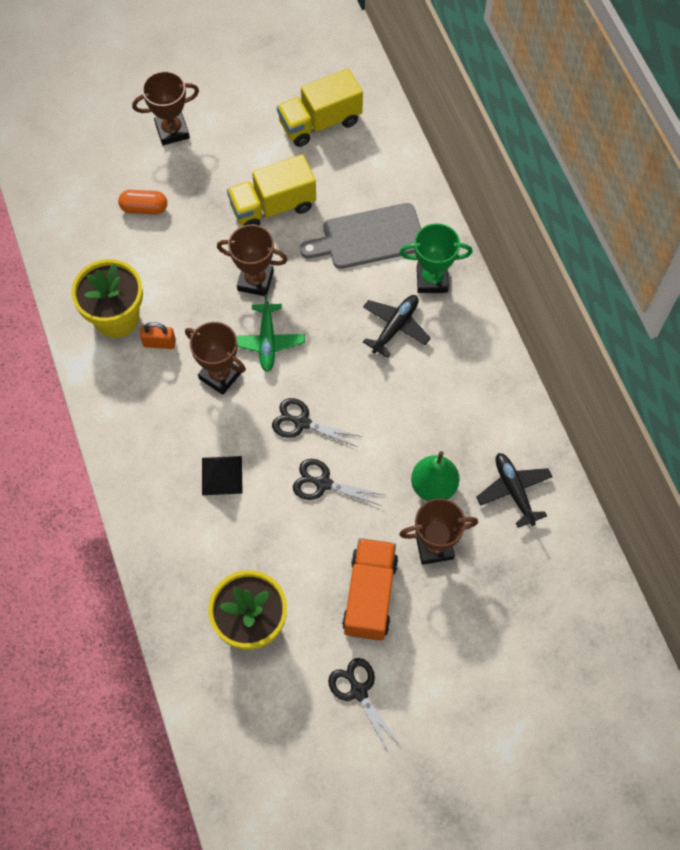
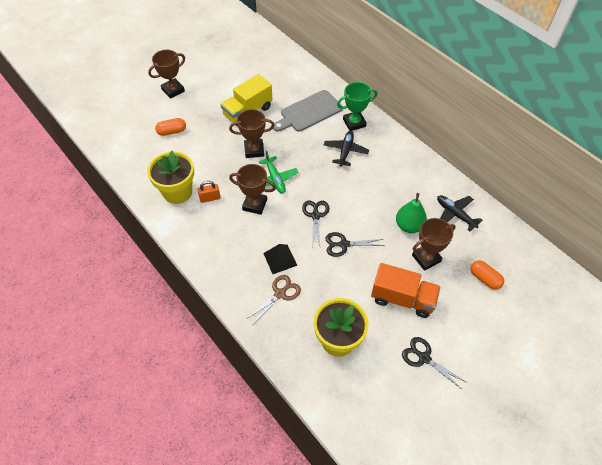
camera: 20 degrees left, 10 degrees down
(200, 528) = (280, 293): none -> brown scissors
(302, 422) = (315, 215): black scissors -> black scissors turned 90 degrees clockwise
(320, 122) = (256, 66): yellow truck -> none
(370, 595) = (402, 298): orange truck -> orange truck turned 120 degrees clockwise
(505, 607) = (484, 278): none -> orange capsule

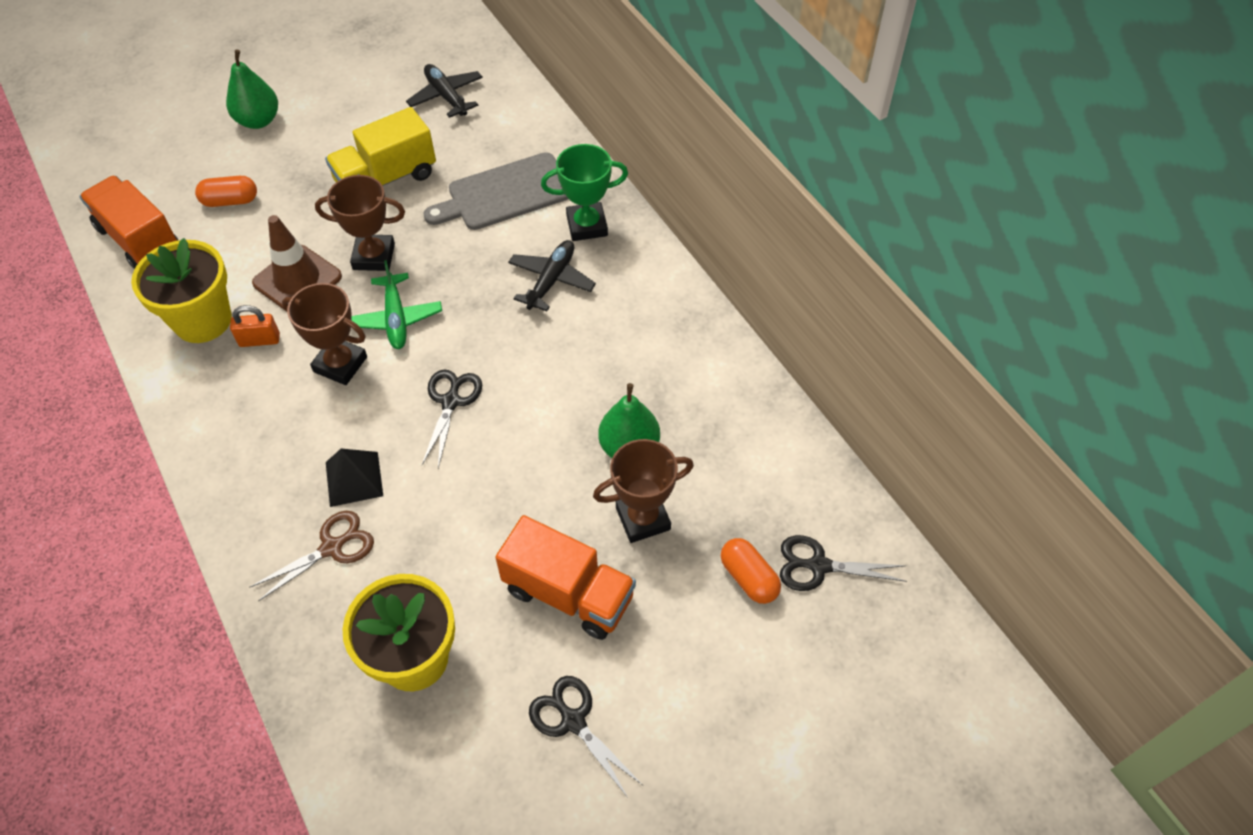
camera: 10 degrees right, 0 degrees up
(131, 156) = (139, 240): none -> orange truck
(173, 90) = (258, 121): brown trophy -> green pear
(219, 166) = (297, 280): none -> brown traffic cone
(344, 244) = (487, 467): black scissors -> black scissors (818, 566)
(455, 214) = (730, 437): black plane -> black plane (446, 96)

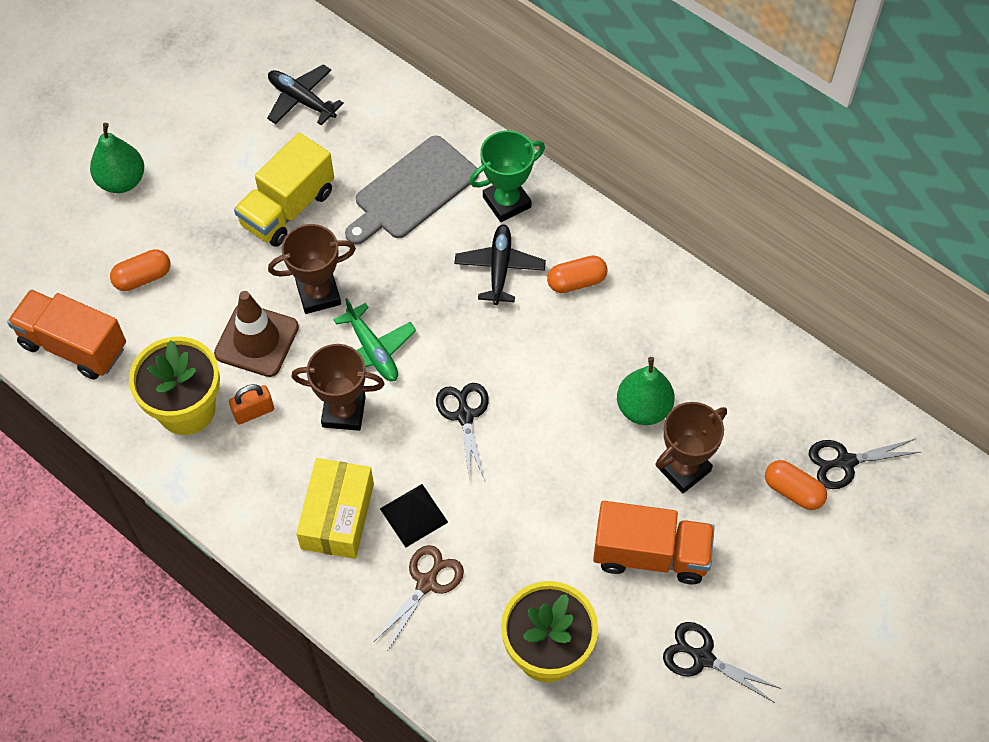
camera: 20 degrees left, 5 degrees up
(282, 457) = (337, 516): none -> yellow box
(619, 312) = (576, 282): none -> orange capsule

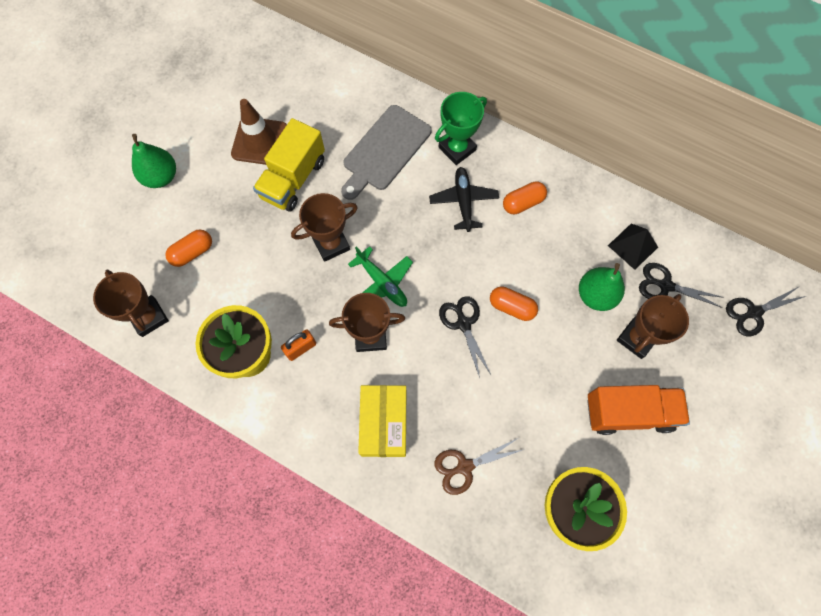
camera: 10 degrees left, 10 degrees up
(73, 346) = (148, 317): orange truck -> brown trophy
(257, 340) = (291, 289): brown traffic cone -> brown traffic cone (260, 141)
(301, 100) = (286, 92): black plane -> none
(413, 515) = (442, 412): black pyramid -> black pyramid (632, 246)
(426, 583) = (464, 467): brown scissors -> brown scissors turned 135 degrees counterclockwise
(702, 658) = (688, 490): black scissors -> black scissors (665, 285)
(793, 491) = (721, 342): orange capsule -> orange capsule (511, 307)

